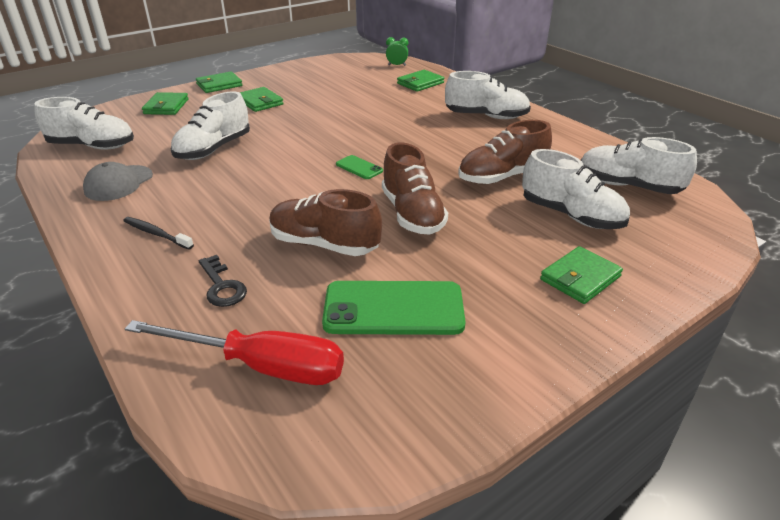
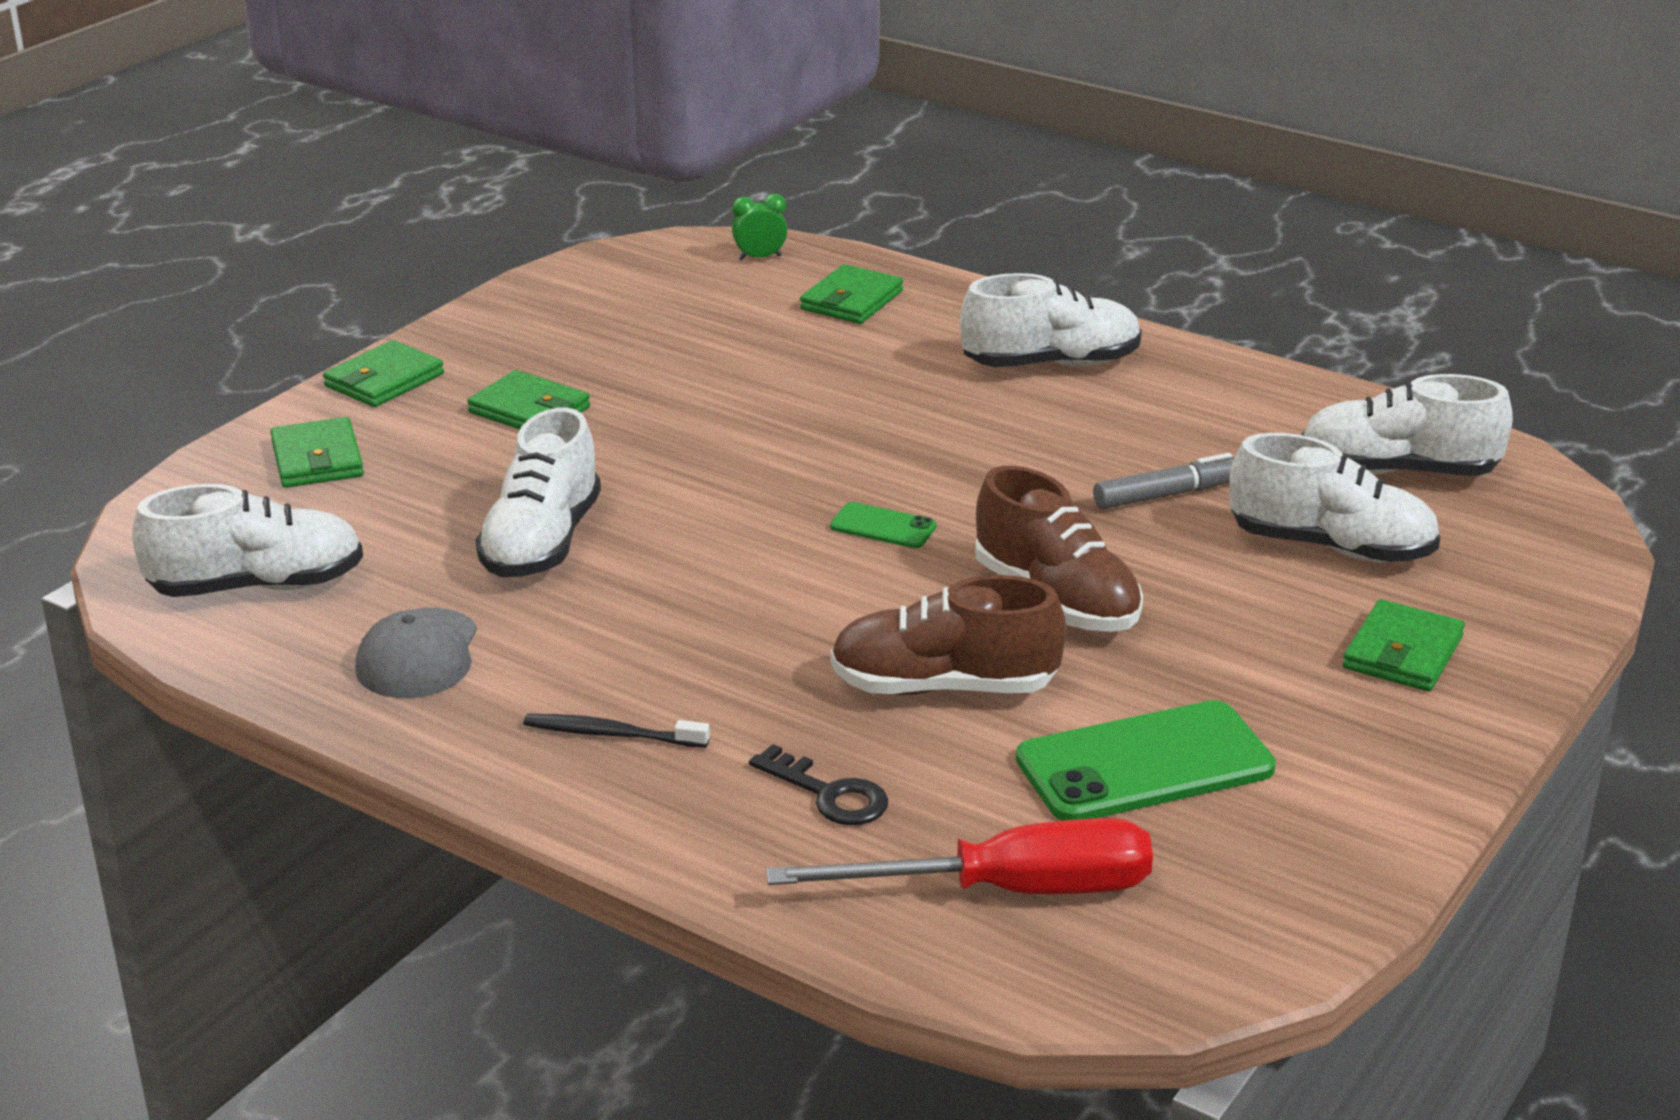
camera: 20 degrees left, 5 degrees down
(502, 177) = (1167, 495): brown shoe -> grey marker

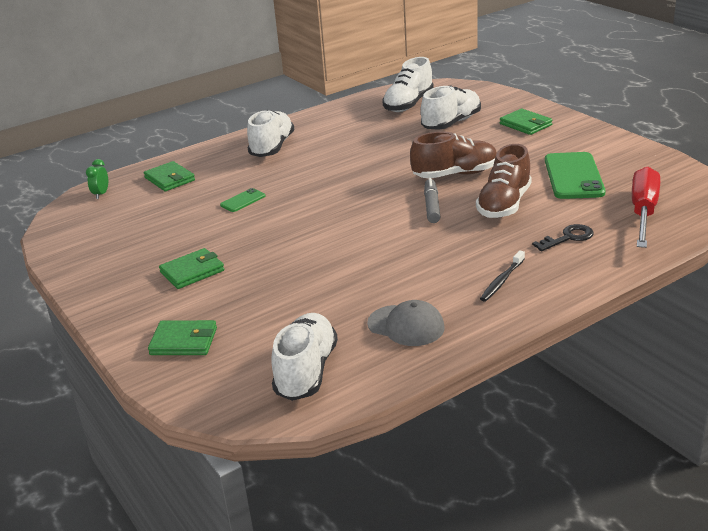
camera: 65 degrees left, 0 degrees up
(384, 380) = (114, 312): green wallet -> none
(542, 543) = (326, 281): white shoe -> none
(883, 527) = (375, 199): green phone -> green phone (243, 200)
(1167, 495) = (394, 143): grey marker -> grey marker (432, 206)

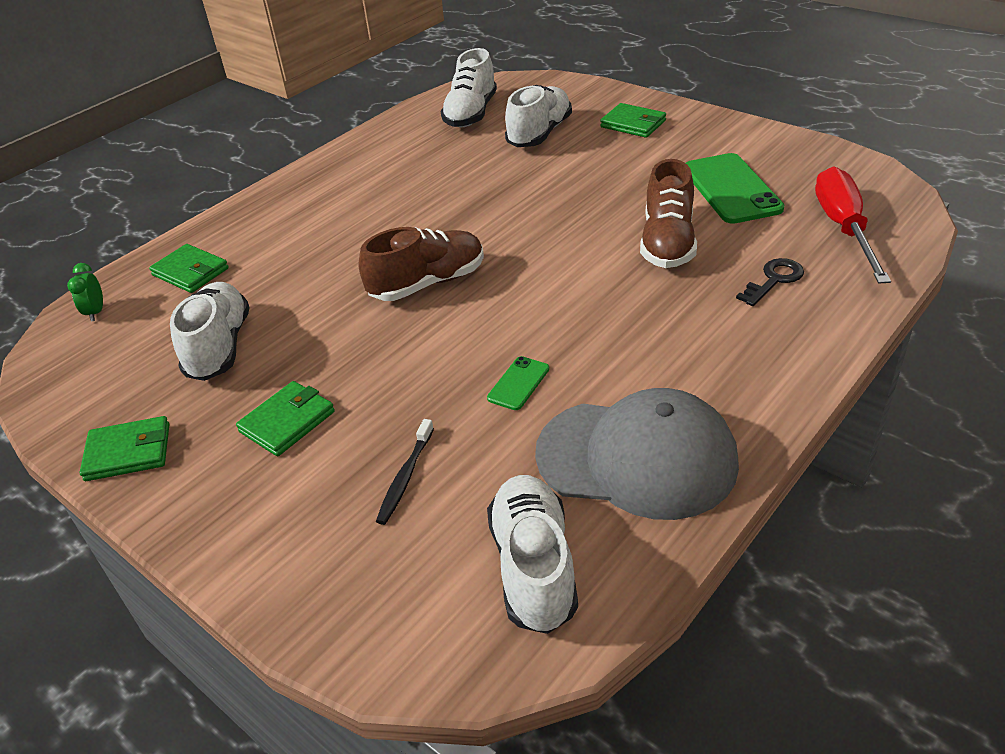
camera: 15 degrees left, 10 degrees up
(184, 341) = (325, 550): green wallet -> green wallet (128, 452)
(243, 200) = (312, 291): green phone -> green phone (518, 383)
(272, 147) = (317, 201): white shoe -> white shoe (219, 347)
(406, 326) = (637, 458): grey cap -> grey cap, size x1.79
(432, 206) = (576, 259): grey marker -> none
(455, 174) = (582, 207): brown shoe -> brown shoe (428, 283)
(501, 281) = (726, 361): black toothbrush -> black toothbrush (405, 477)

